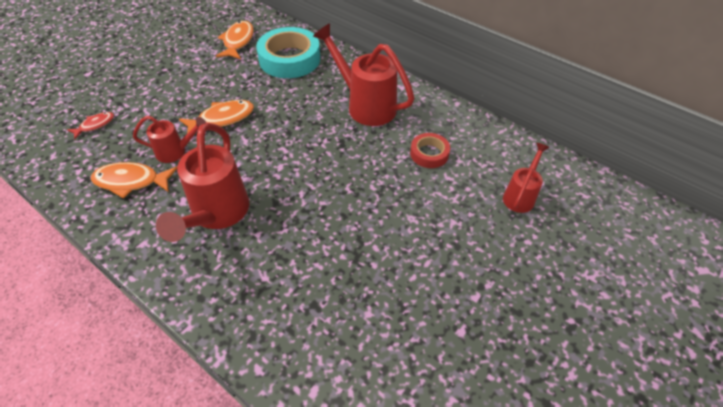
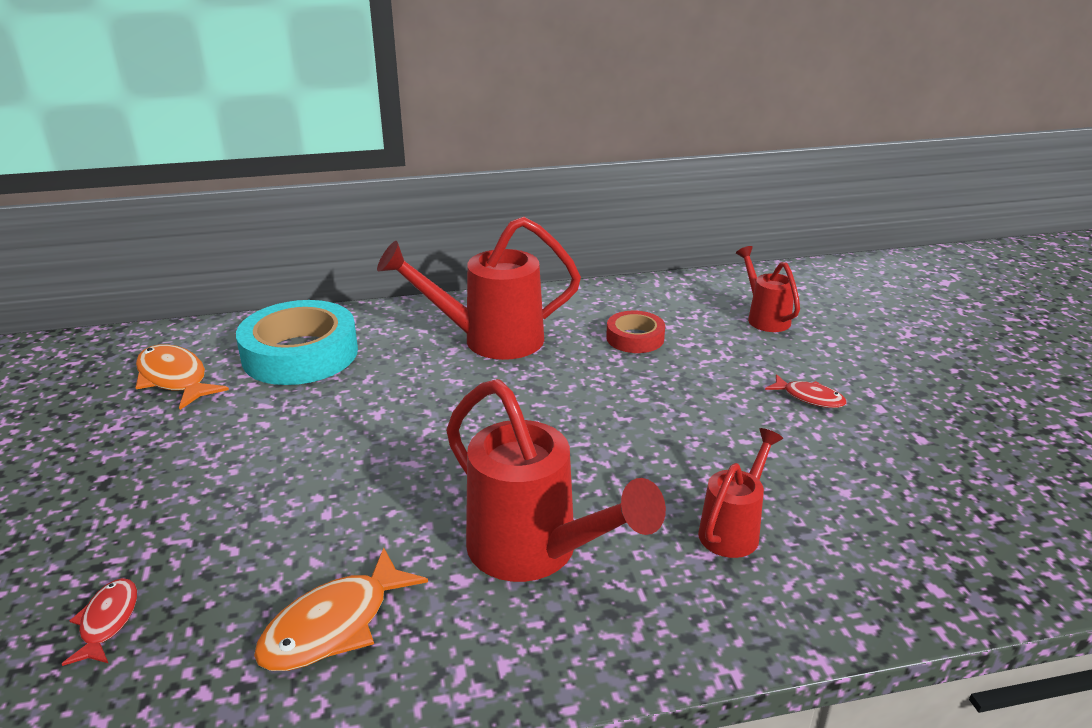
camera: 50 degrees left, 20 degrees down
(176, 152) = (336, 543): red watering can -> red watering can (734, 529)
(222, 119) = (331, 465): orange fish -> none
(450, 257) = (809, 398): none -> red fish

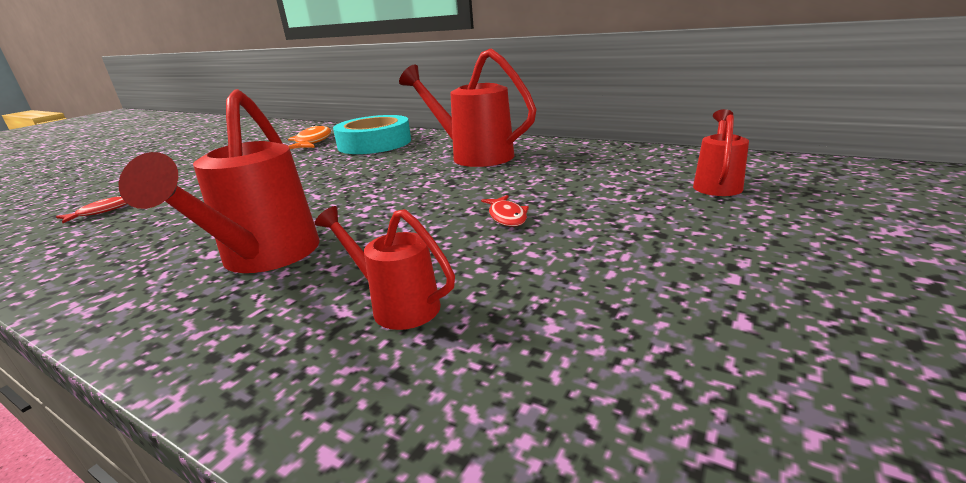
camera: 45 degrees right, 5 degrees down
(334, 625) = (132, 247): orange fish -> none
(635, 338) = (571, 173): red tape -> none
(734, 529) = (396, 305): red watering can -> red watering can turned 135 degrees counterclockwise
(809, 398) = (658, 245): red fish -> red fish (507, 217)

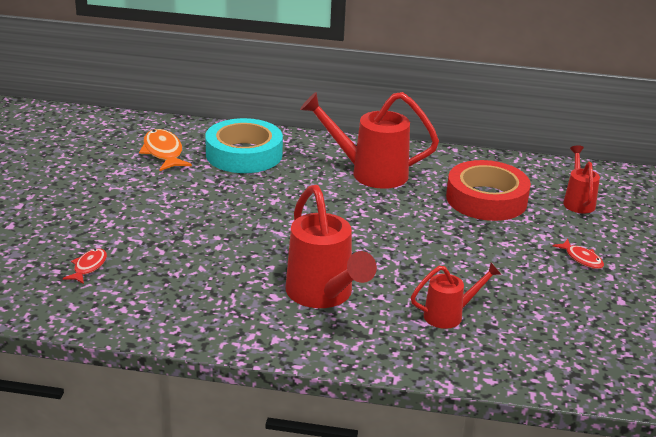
camera: 25 degrees left, 5 degrees up
(396, 305) = (450, 315): red watering can -> red watering can turned 150 degrees clockwise
(507, 217) = (458, 243): red fish -> red fish (581, 259)
(587, 178) = (486, 199): none -> red tape

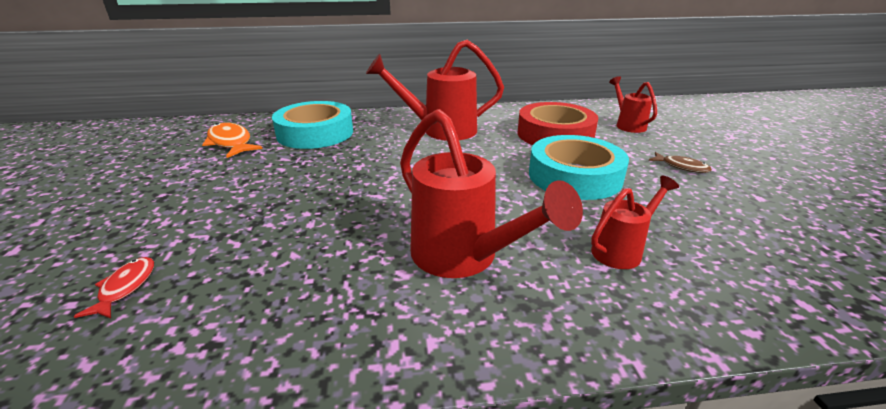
camera: 15 degrees left, 0 degrees up
(466, 248) = (574, 176): none -> turquoise tape
(581, 259) = (682, 167): red fish -> brown fish

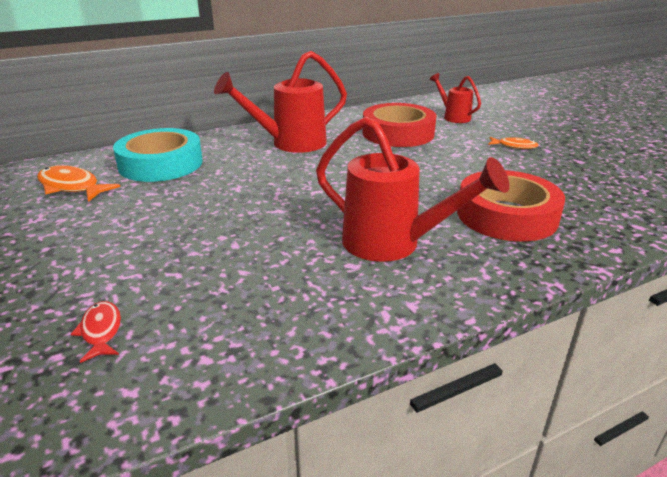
camera: 20 degrees left, 0 degrees up
(574, 176) = (437, 166): turquoise tape -> none
(622, 250) = (506, 215): red watering can -> red tape
(682, 167) = (514, 146): brown fish -> orange fish

